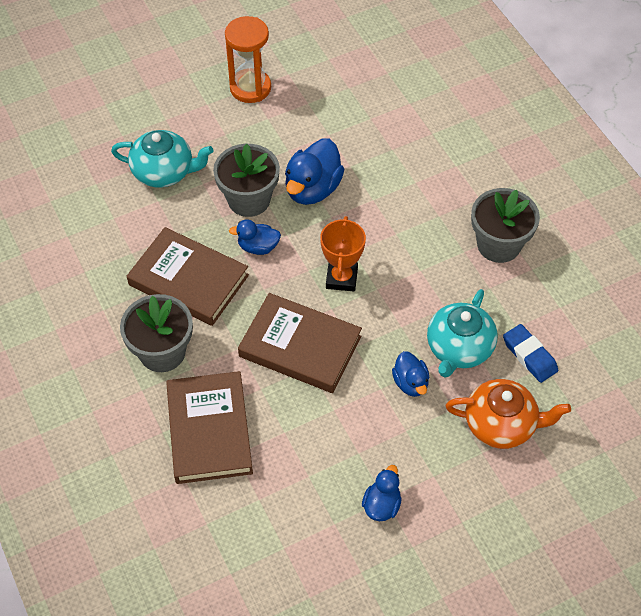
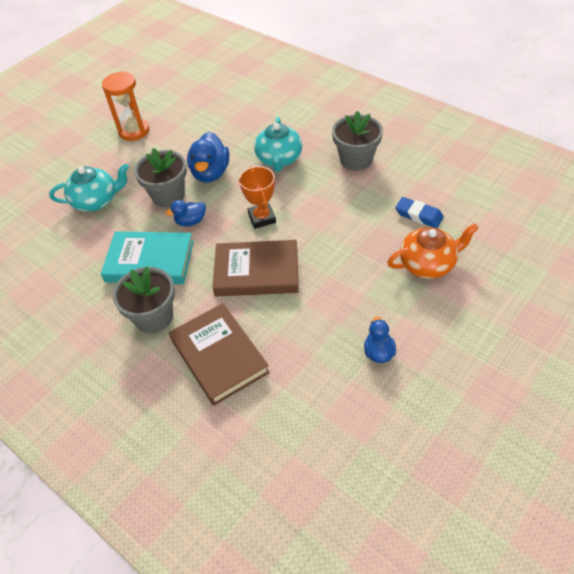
camera: 20 degrees left, 5 degrees down
(188, 280) = (150, 261): brown book -> turquoise book
(410, 383) = (349, 263): blue duck -> none
(459, 349) = (369, 229): turquoise teapot -> turquoise teapot (279, 159)

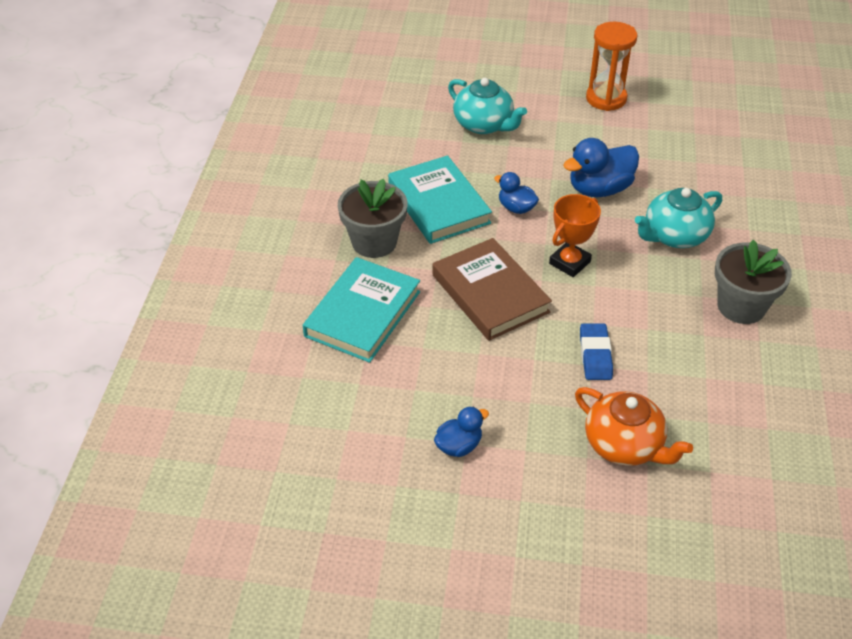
camera: 55 degrees right, 5 degrees down
(168, 195) = (537, 172): grey flower pot -> none
(219, 356) = (363, 314): brown book -> turquoise book
(418, 215) = (699, 406): blue eraser -> blue eraser (595, 355)

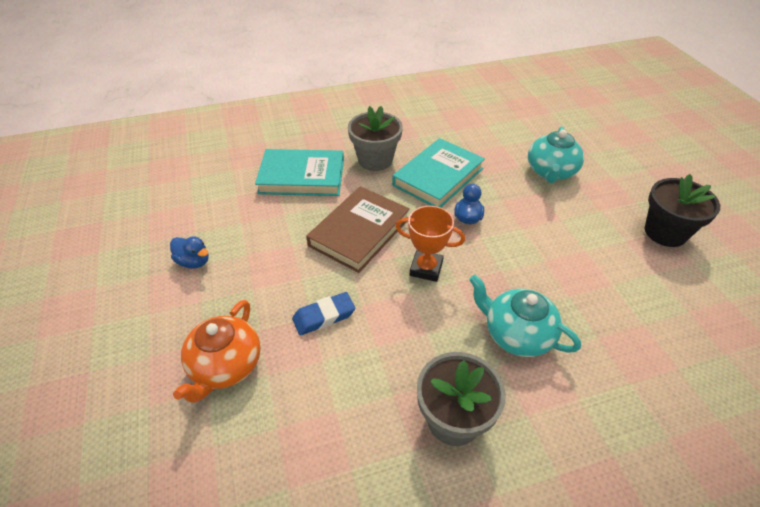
camera: 65 degrees right, 0 degrees up
(599, 189) = (535, 262): blue duck -> none
(606, 98) = (665, 232): orange hourglass -> black flower pot

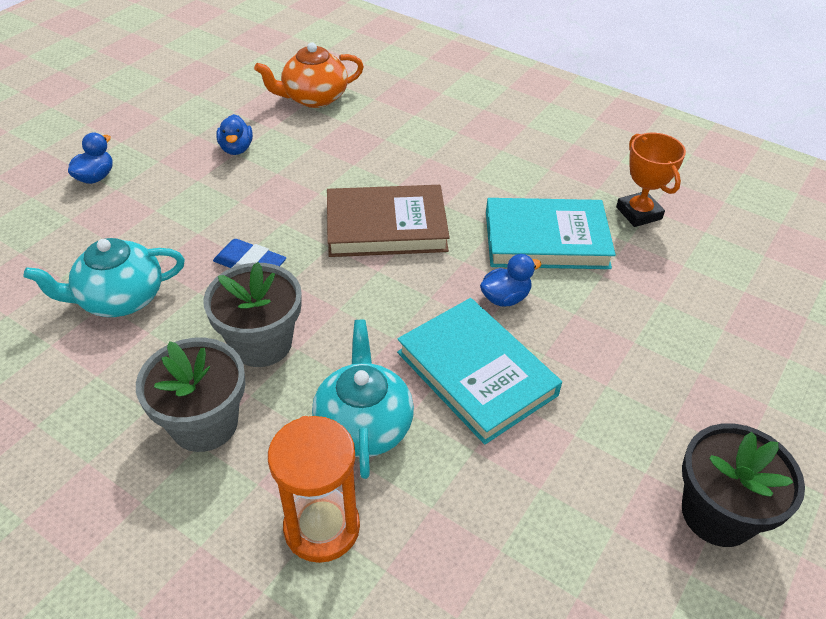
camera: 50 degrees right, 0 degrees up
(117, 363) = (96, 177): none -> blue duck
(225, 366) = (141, 236): orange teapot -> orange teapot (314, 98)
(302, 177) = (419, 145): turquoise book -> turquoise book (476, 373)
(375, 160) = (511, 178): grey flower pot -> grey flower pot (261, 343)
(426, 268) = (387, 303): orange trophy -> orange trophy (638, 213)
(551, 172) = (690, 335): turquoise teapot -> turquoise teapot (120, 299)
(582, 398) = (322, 527): none -> orange hourglass

